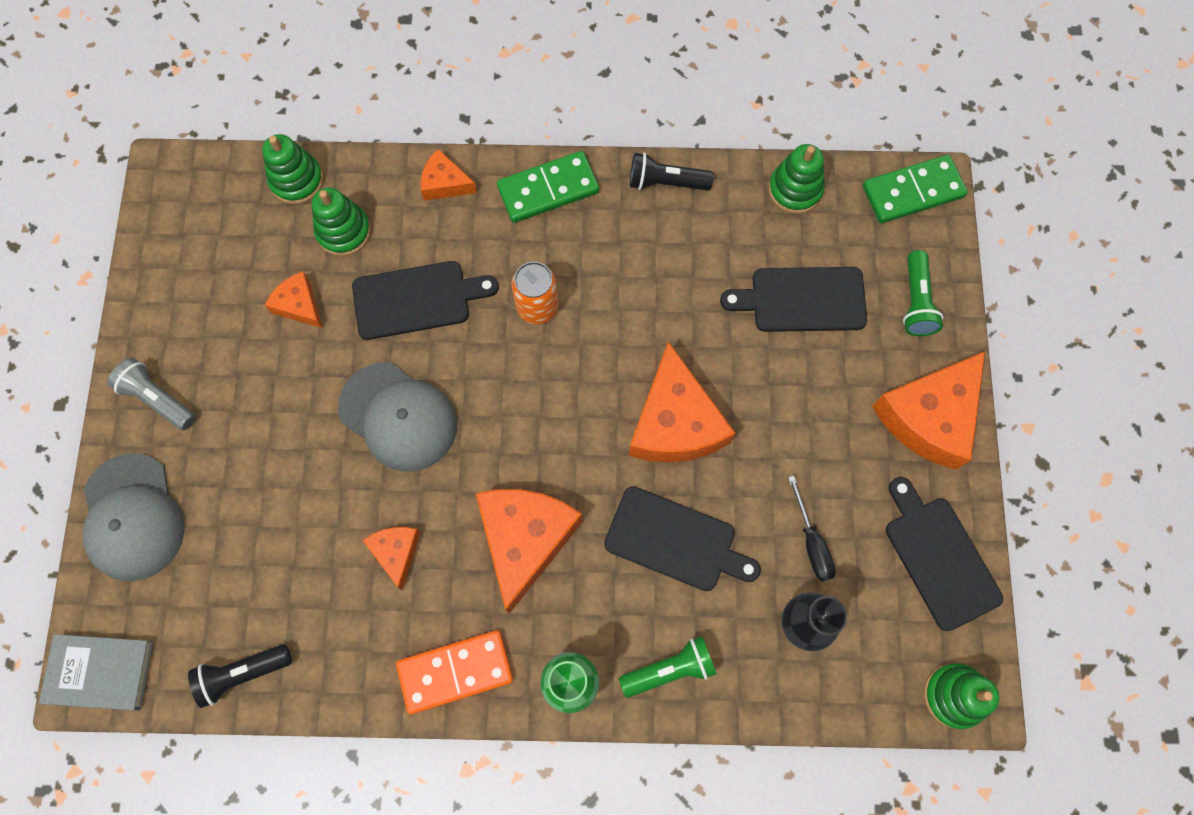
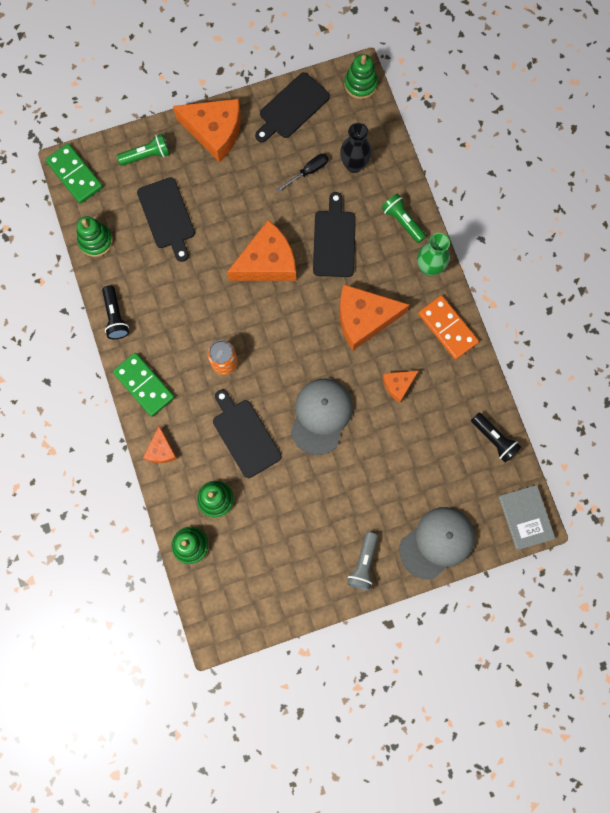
camera: 110 degrees left, 5 degrees up
(299, 305) = (274, 505): orange cheese -> none

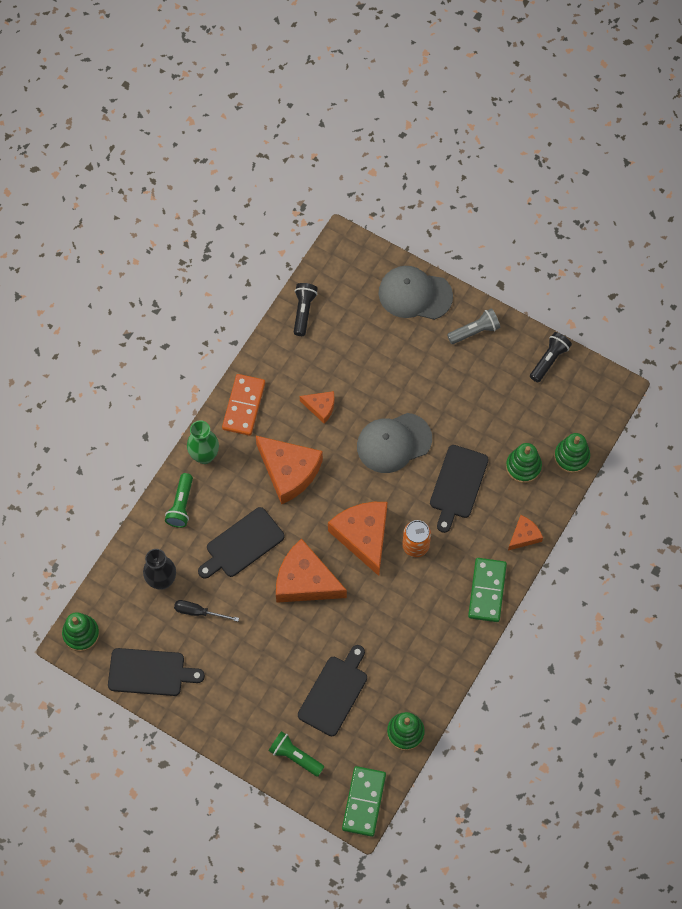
camera: 130 degrees left, 10 degrees down
(115, 317) = (453, 660): black flashlight -> black flashlight (549, 360)
(215, 131) = (225, 718): orange cheese -> orange cheese (363, 536)
(525, 517) = (343, 251): grey book -> none

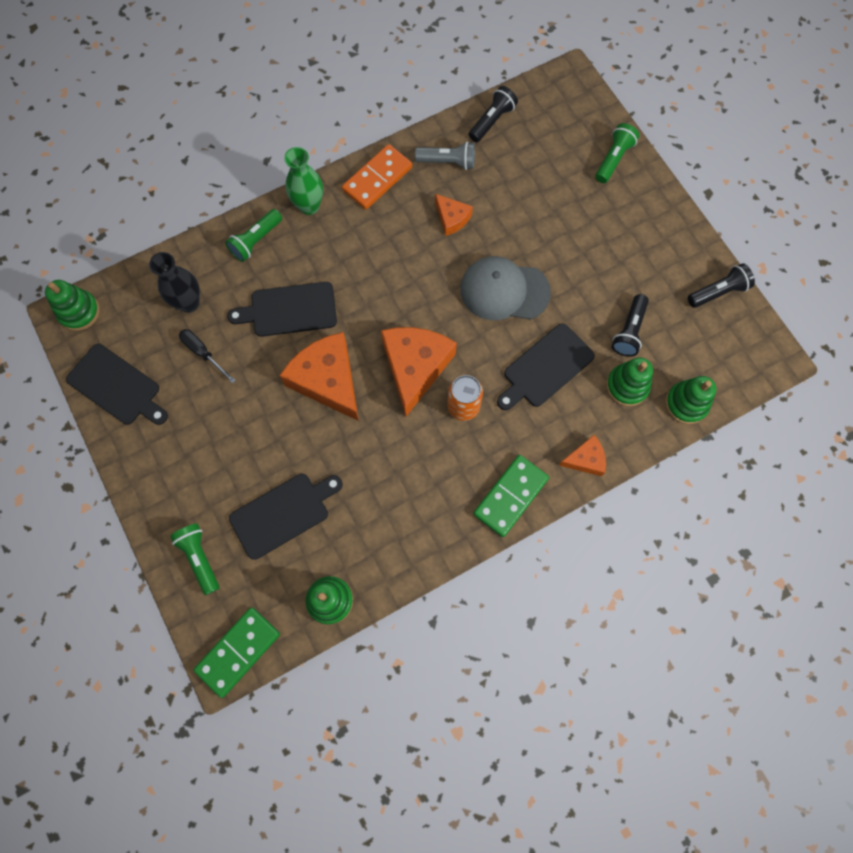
camera: 30 degrees right, 5 degrees up
(289, 471) = (381, 263): orange cheese -> none
(415, 294) = (613, 159): grey cap -> green flashlight
(475, 331) = (655, 224): grey flashlight -> grey flashlight (448, 162)
(502, 424) = (629, 331): none -> black flashlight

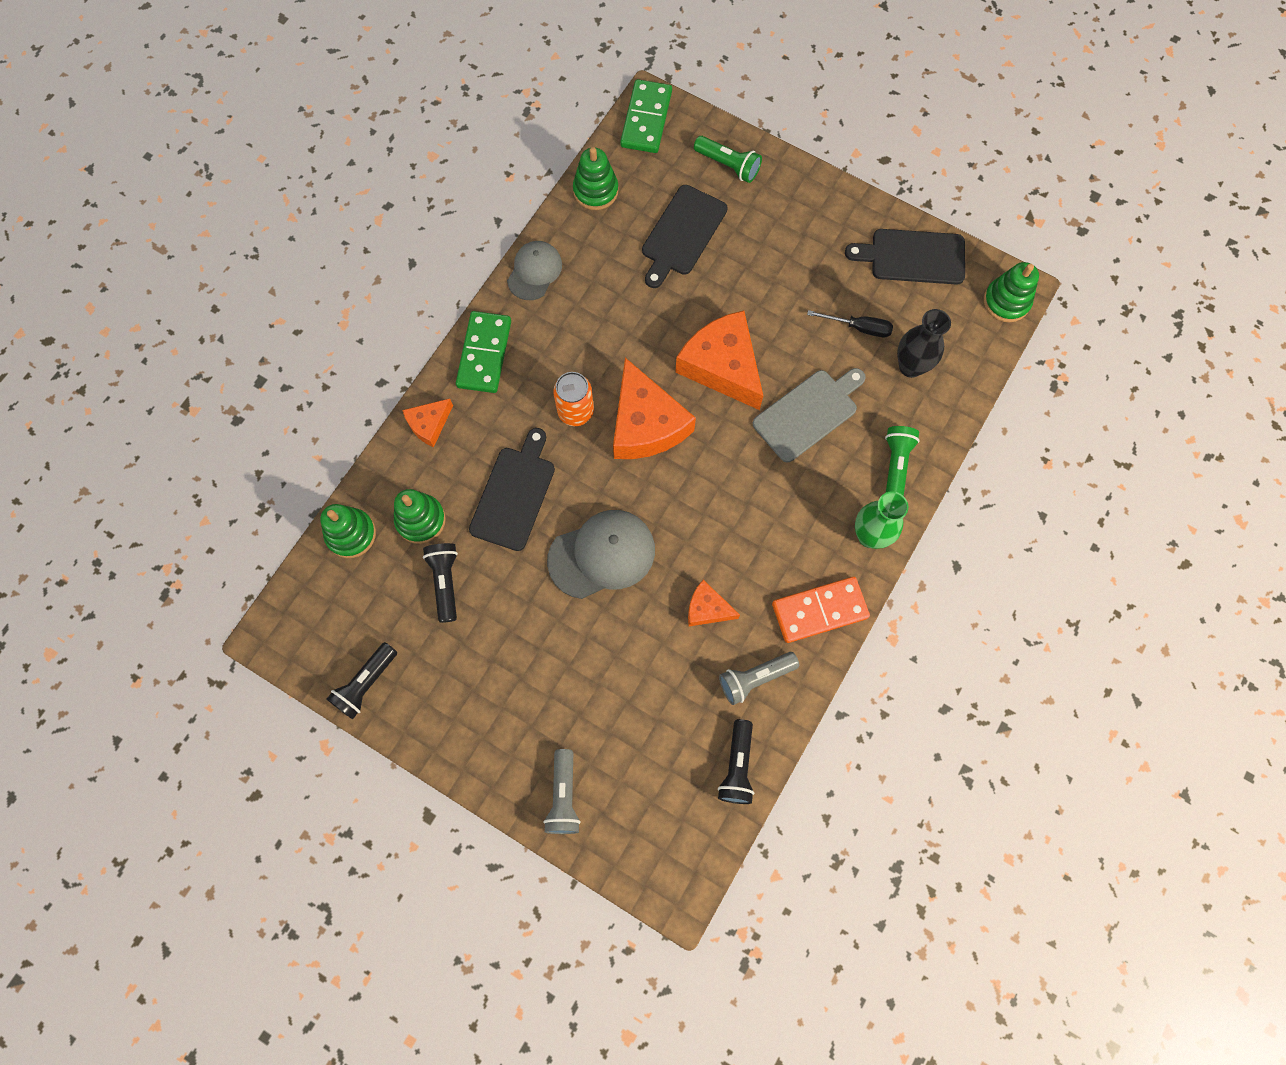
camera: 150 degrees right, 0 degrees up
(289, 310) = (808, 413): black cutting board -> grey cutting board
(328, 380) = (722, 366): orange cheese -> orange cheese turned 150 degrees counterclockwise
(377, 179) = (819, 611): orange domino -> orange domino turned 60 degrees clockwise
(428, 549) = (534, 271): none -> grey cap
(613, 159) = (563, 796): green flashlight -> grey flashlight

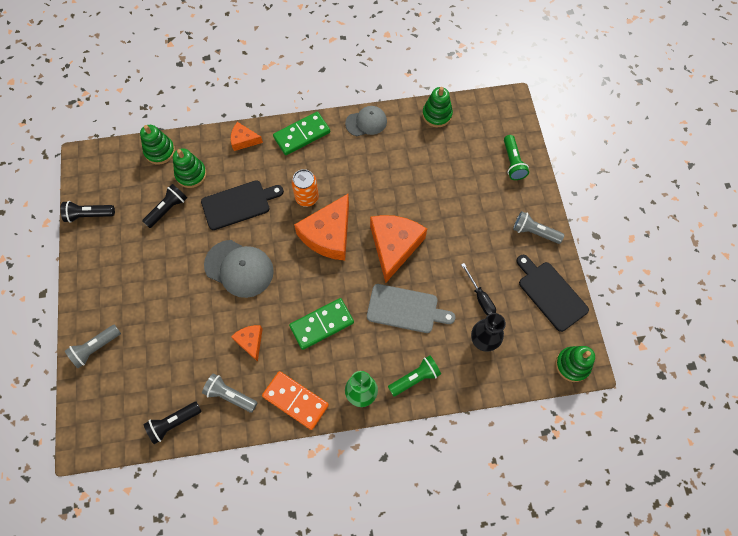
camera: 50 degrees right, 5 degrees down
(646, 119) = (500, 106): green domino -> green domino (322, 324)
(682, 234) = (451, 171): black cutting board -> none
(830, 213) = (534, 232): none -> grey flashlight

